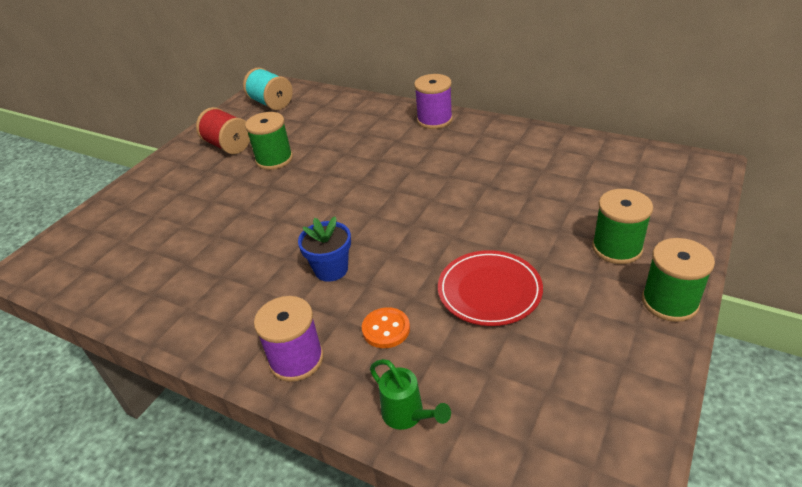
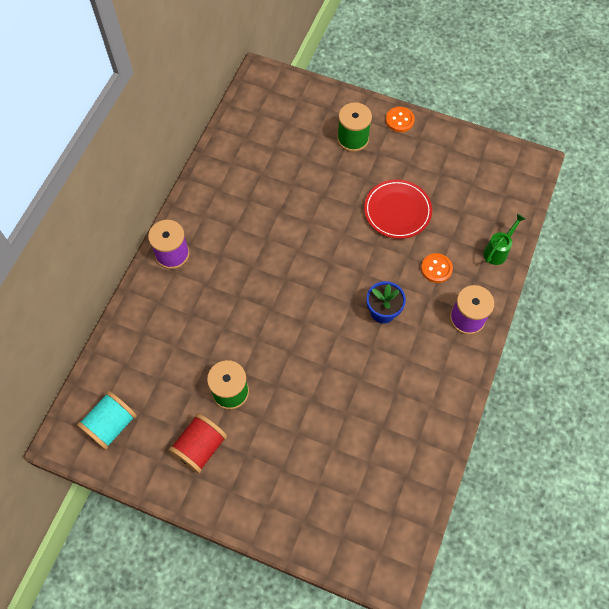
camera: 100 degrees left, 25 degrees up
(669, 302) = (399, 120): green spool -> orange button

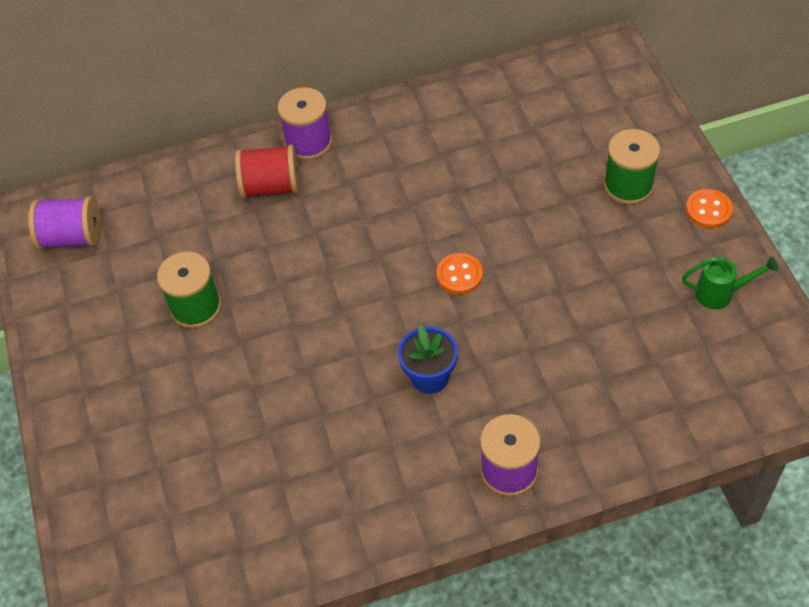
camera: 55 degrees right, 10 degrees down
(111, 425) = (72, 238): turquoise spool -> purple spool
(200, 447) = (109, 328): red spool -> red spool (271, 187)
(397, 211) = (580, 296): red plate -> none
(436, 268) = (544, 390): orange button -> orange button (459, 275)
(498, 251) = (641, 439): green watering can -> green watering can (721, 293)

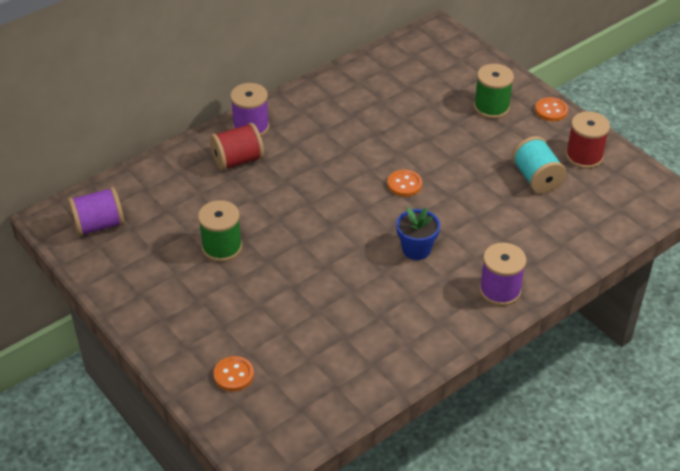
camera: 25 degrees left, 10 degrees down
(127, 493) = (234, 375): none -> orange button
(638, 311) = (536, 178): none -> turquoise spool
(721, 293) = (584, 156): green watering can -> red spool

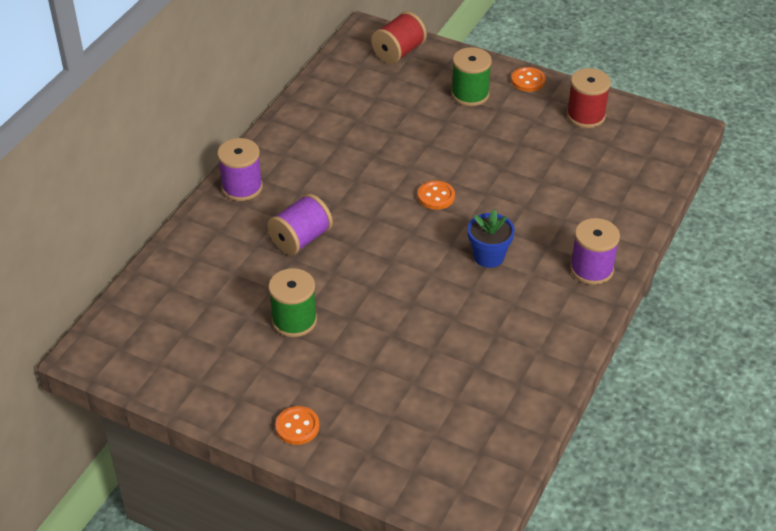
camera: 25 degrees left, 0 degrees up
(99, 225) = (146, 342): purple spool -> purple spool (301, 239)
(234, 375) = (392, 444): orange button -> orange button (297, 427)
(237, 160) = (251, 226): red spool -> red spool (398, 52)
(536, 178) = (556, 151): turquoise spool -> none

